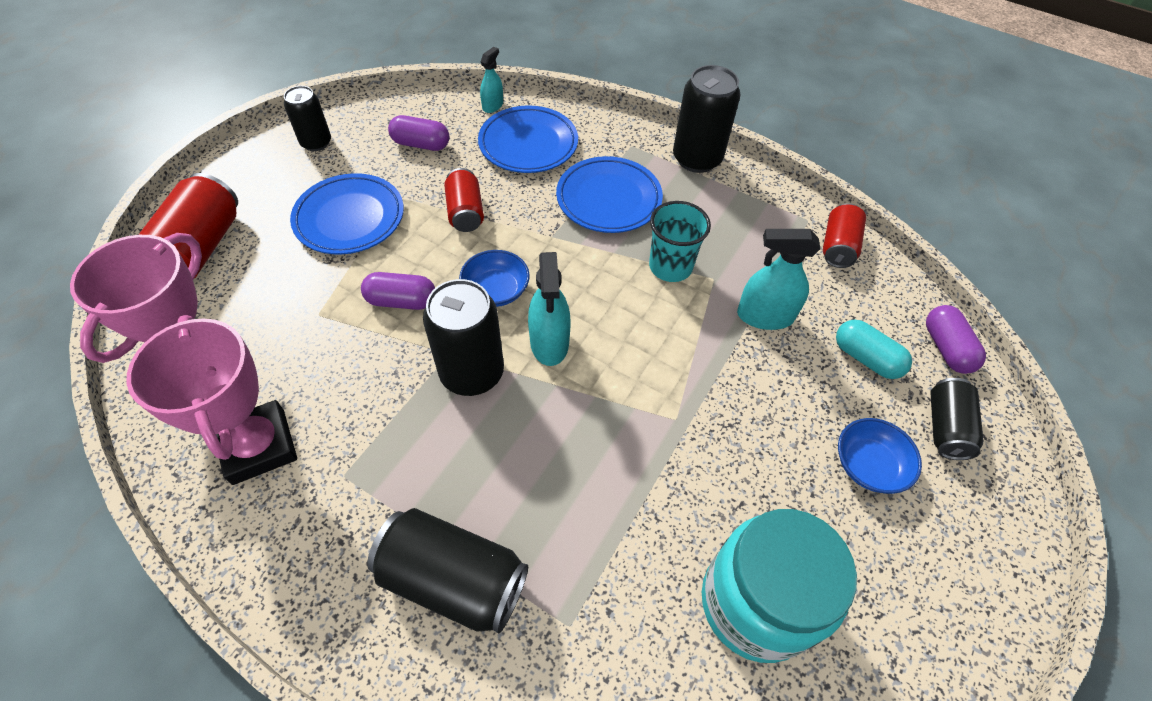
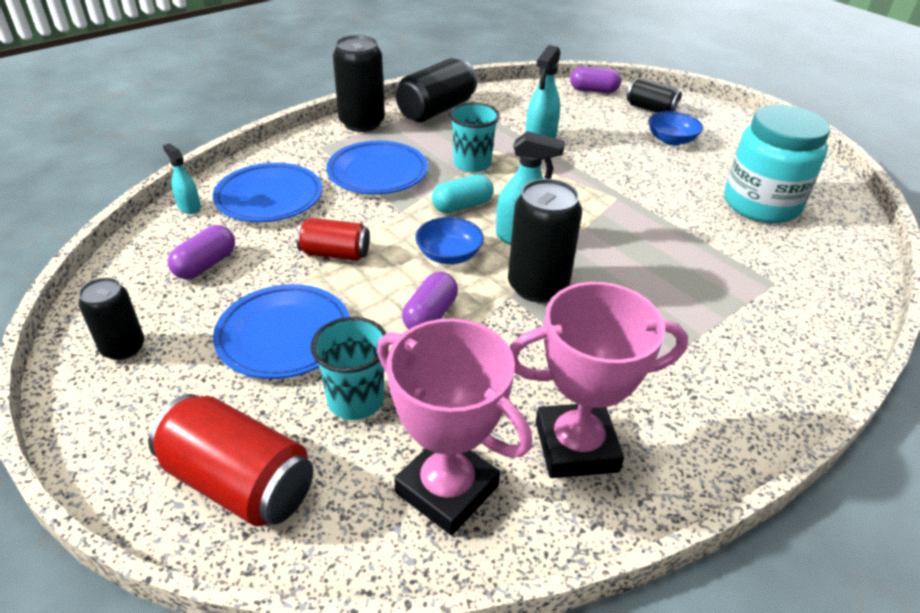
camera: 70 degrees left, 15 degrees down
(288, 283) = (355, 400): none -> turquoise cup
(453, 579) = (735, 333): black can -> black can (436, 110)
(838, 247) = (492, 97): red can -> none
(866, 358) = (591, 116): turquoise capsule -> turquoise capsule (462, 206)

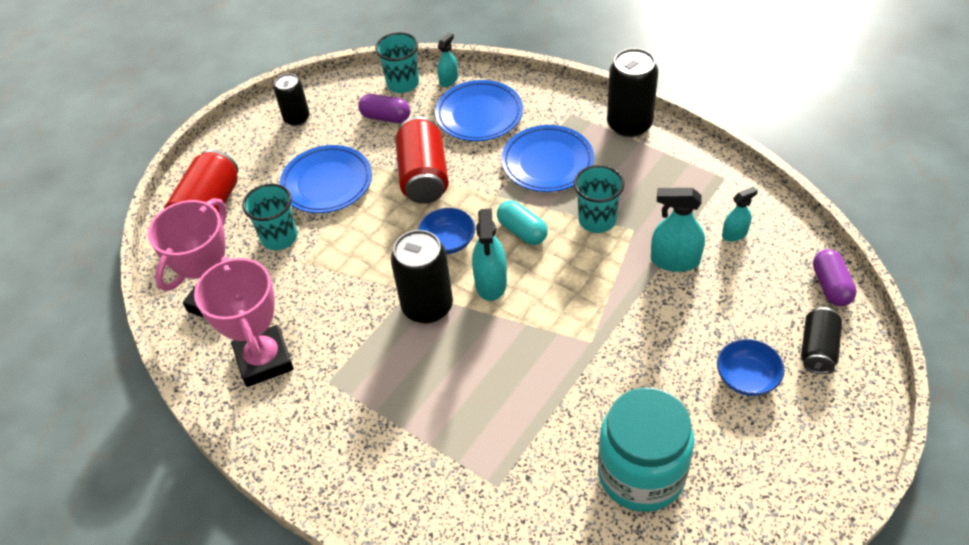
camera: 80 degrees right, 10 degrees up
(156, 241) = (402, 83): none -> turquoise cup
(335, 254) = (423, 176): red can -> red can, size x1.61
(430, 315) = (371, 250): purple capsule -> none
(436, 110) = (689, 166): black can -> none
(524, 110) = (734, 234): none -> turquoise spray bottle

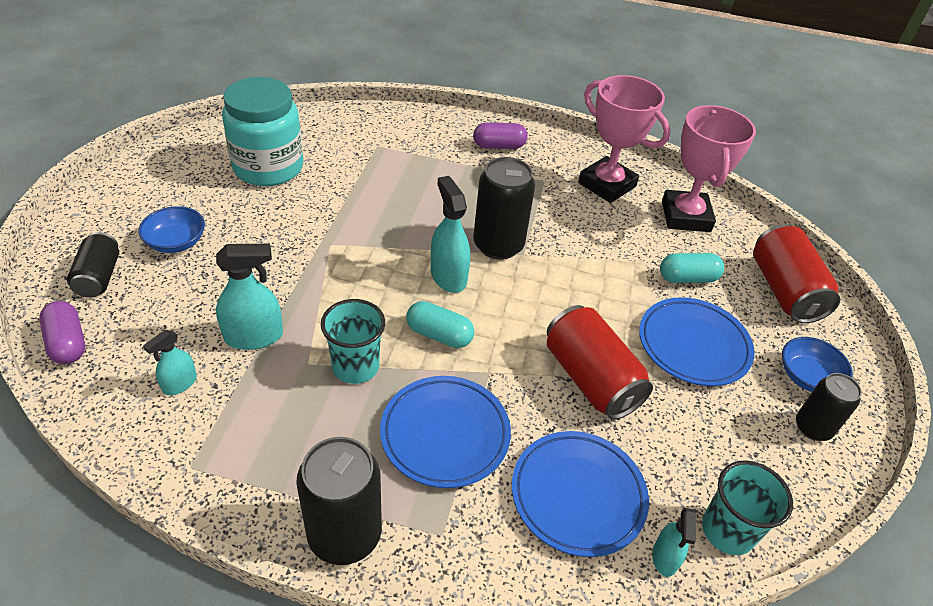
camera: 150 degrees right, 5 degrees down
(279, 237) = (687, 278): turquoise cup -> turquoise capsule
(385, 117) = (702, 458): purple capsule -> purple capsule (499, 146)
(448, 241) = (514, 308): blue bowl -> blue bowl (807, 377)

